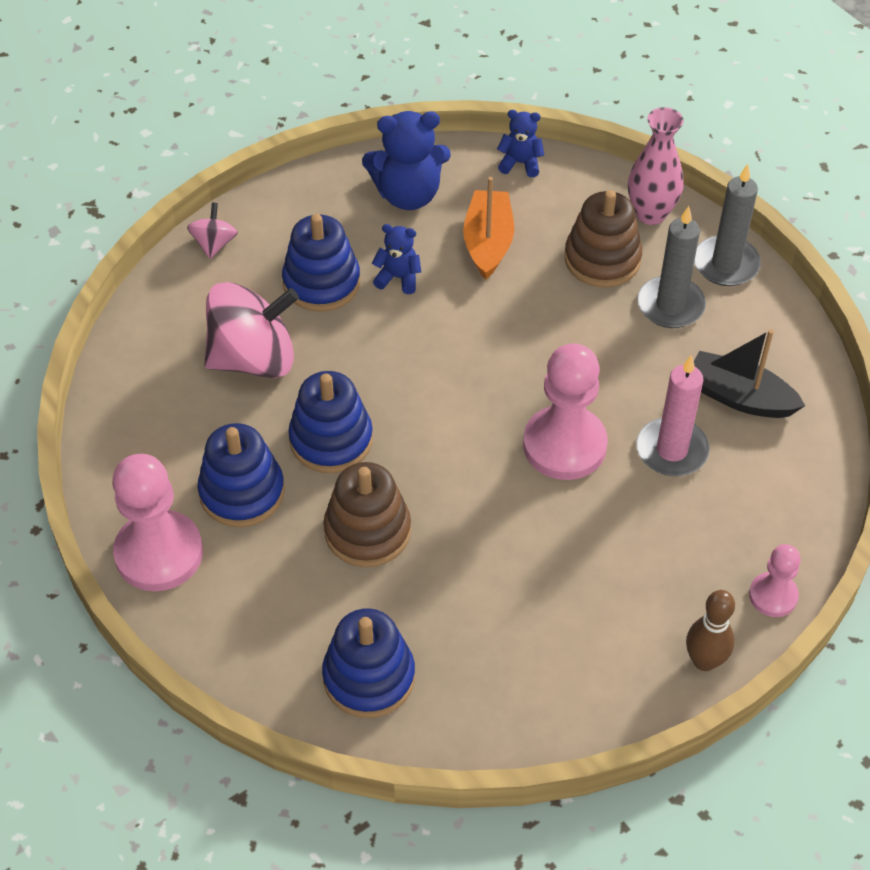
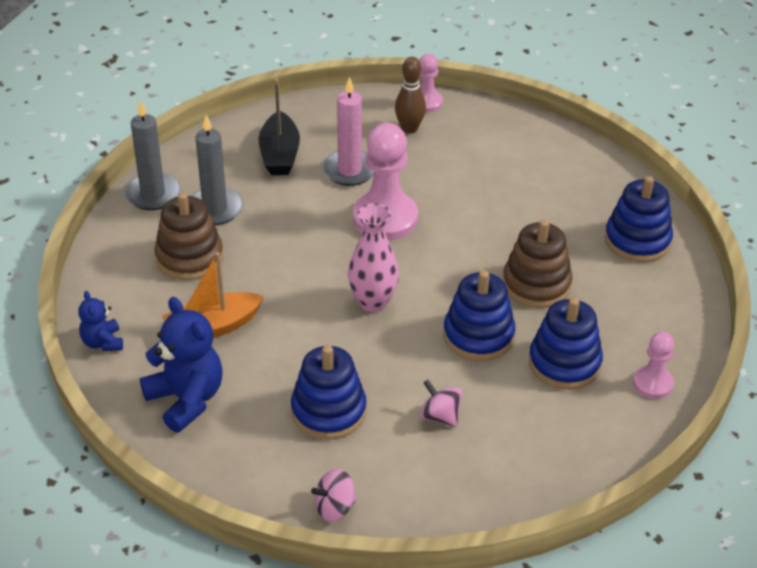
camera: 120 degrees left, 10 degrees down
(159, 553) = (653, 383): pink pawn -> pink pawn, size x0.54
(253, 358) = (440, 416): pink spinning top -> pink spinning top, size x0.47
(398, 278) = (289, 365): blue teddy bear -> none
(650, 214) = (120, 247): pink vase -> pink vase (373, 302)
(704, 661) = (495, 115): brown bowling pin -> brown bowling pin (409, 129)

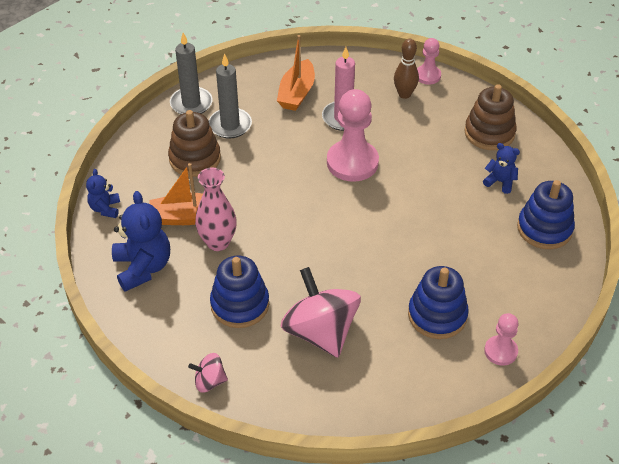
camera: 20 degrees right, 5 degrees up
(279, 154) = (296, 93): black boat -> orange boat
(373, 302) = (312, 227): pink vase -> pink vase (218, 242)
(440, 416) = (320, 332): pink spinning top -> pink spinning top, size x2.12
(478, 336) = (380, 275): blue stacking toy -> none
(536, 284) = (445, 245): brown stacking toy -> brown stacking toy (489, 133)
(565, 201) = (500, 182): none -> blue teddy bear

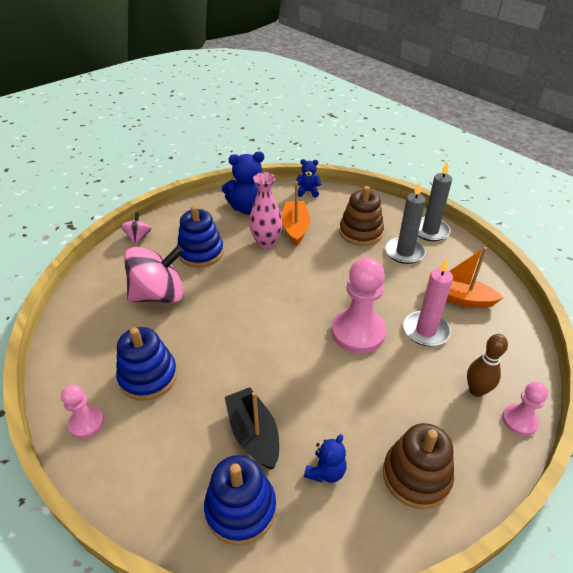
camera: 95 degrees right, 5 degrees down
(480, 227) = (253, 434): none -> black boat

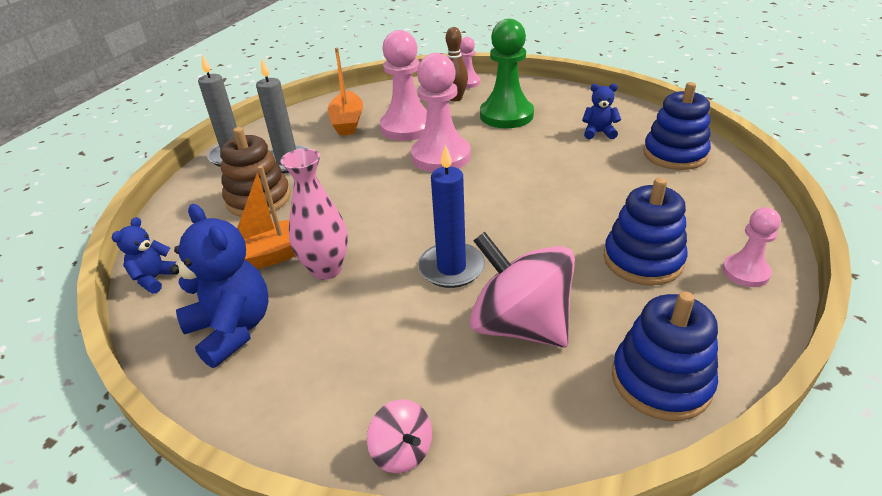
camera: 115 degrees left, 5 degrees down
(138, 237) = (402, 451): pink spinning top -> pink spinning top turned 105 degrees counterclockwise
(201, 252) = (392, 329): blue stacking toy -> blue stacking toy (661, 380)
(224, 288) = (451, 268): none -> blue candle
(253, 434) = (613, 171): black boat -> none
(308, 191) = (155, 278): blue teddy bear -> blue teddy bear turned 45 degrees clockwise
(411, 413) = (506, 115): none -> green pawn
(416, 476) = (556, 104): brown stacking toy -> none
(426, 331) = (407, 127): pink candle -> pink pawn

